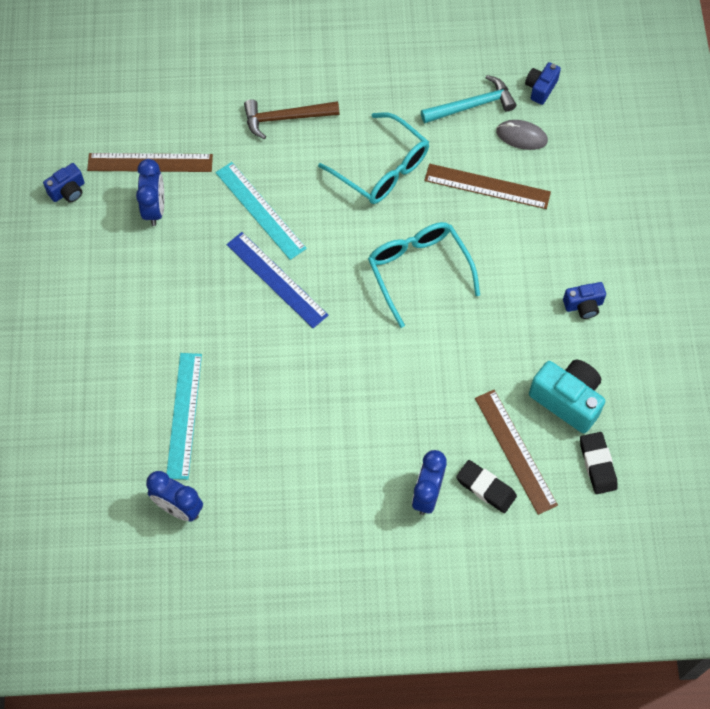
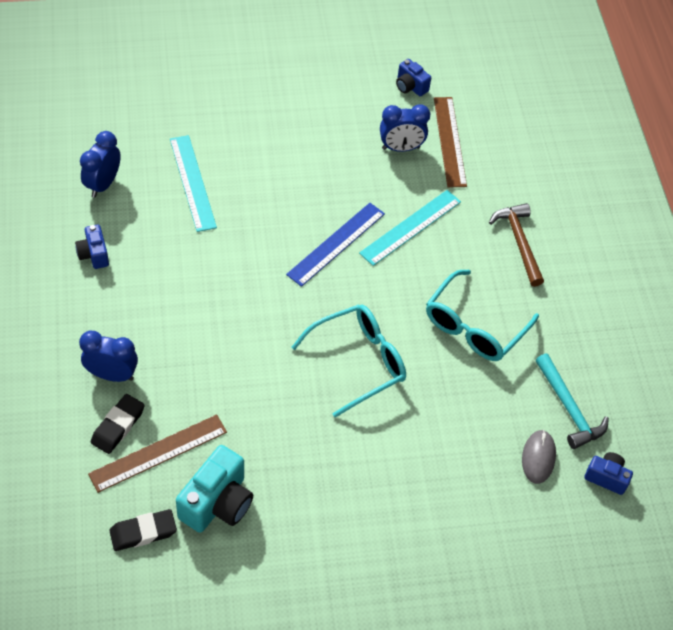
camera: 80 degrees right, 10 degrees down
(184, 415) = (192, 182): turquoise ruler -> turquoise ruler turned 75 degrees clockwise
(487, 186) = (468, 424): brown ruler -> none
(583, 305) = (332, 520): blue camera -> blue camera (94, 254)

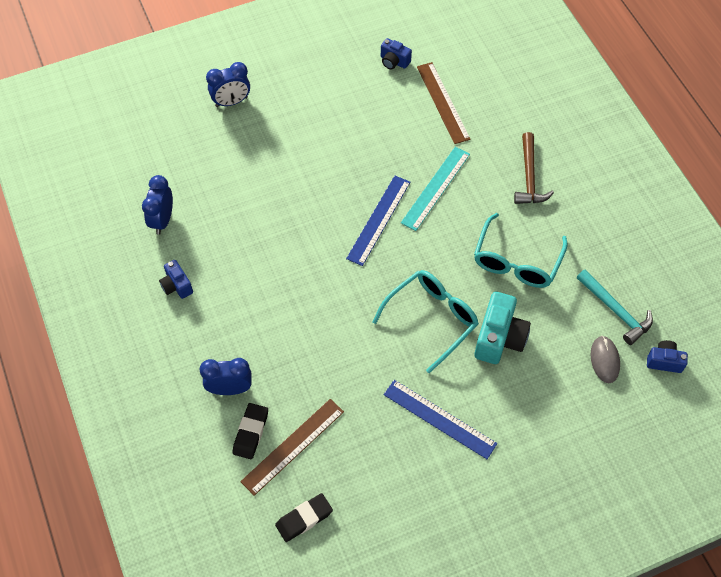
camera: 10 degrees left, 5 degrees up
(192, 182) = (238, 198): turquoise ruler -> none
(217, 503) = (357, 475): turquoise camera -> turquoise camera (499, 338)
(330, 469) = (439, 418): none -> blue ruler
(401, 148) = (404, 119): blue clock -> blue clock (231, 102)
(519, 242) = (529, 177): brown hammer -> brown hammer turned 150 degrees counterclockwise

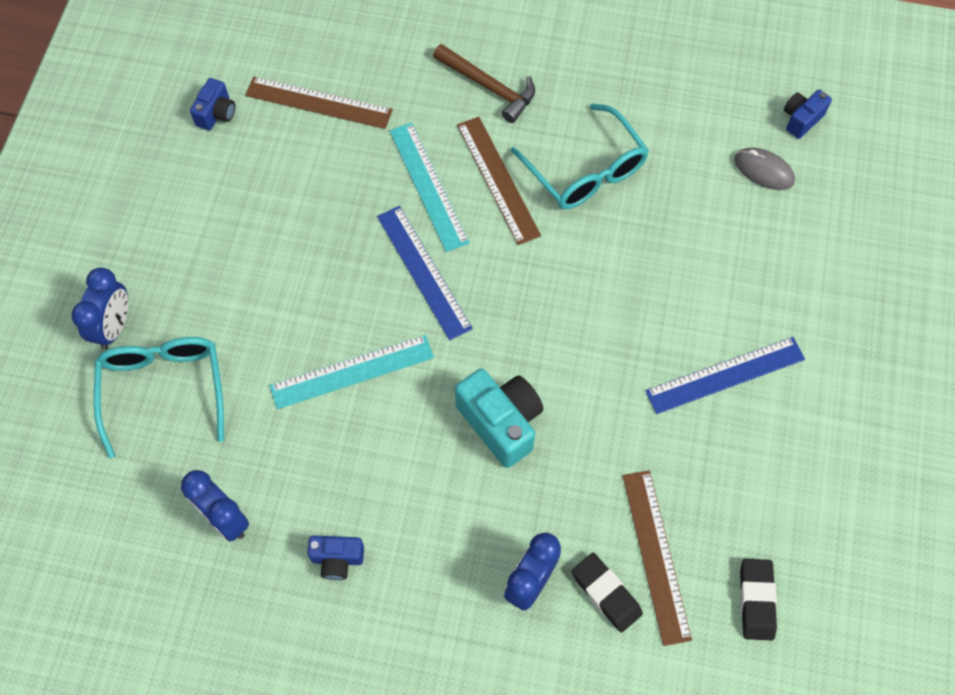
camera: 55 degrees left, 5 degrees up
(290, 224) = (352, 371): none -> turquoise ruler
(394, 61) = (216, 113): blue camera -> blue camera turned 45 degrees counterclockwise
(432, 319) = (596, 301): turquoise glasses -> turquoise glasses (164, 389)
(470, 219) = (497, 179): none -> brown ruler
(499, 338) = (668, 251): turquoise camera -> turquoise camera (501, 422)
(615, 311) = (713, 121): turquoise hammer -> none

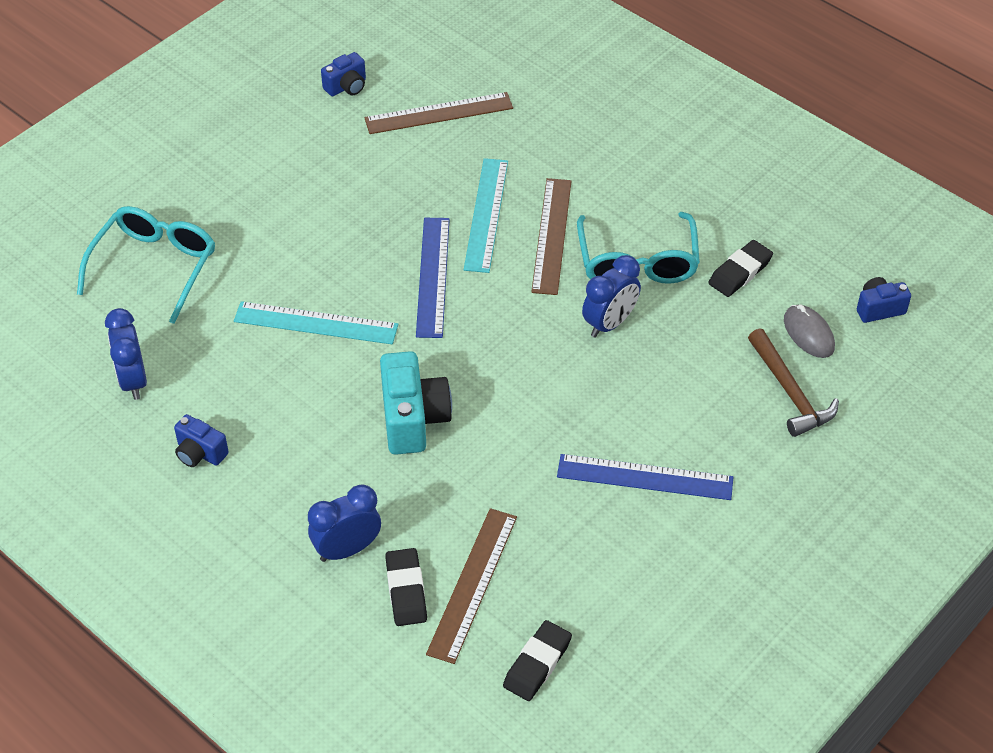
camera: 30 degrees right, 15 degrees down
(114, 327) = (149, 205): blue clock -> blue clock (609, 323)
(318, 102) = (439, 113): brown ruler -> brown ruler turned 60 degrees counterclockwise
(489, 87) = (598, 162): brown hammer -> brown hammer (790, 392)
(673, 139) = (740, 272): none -> black eraser

